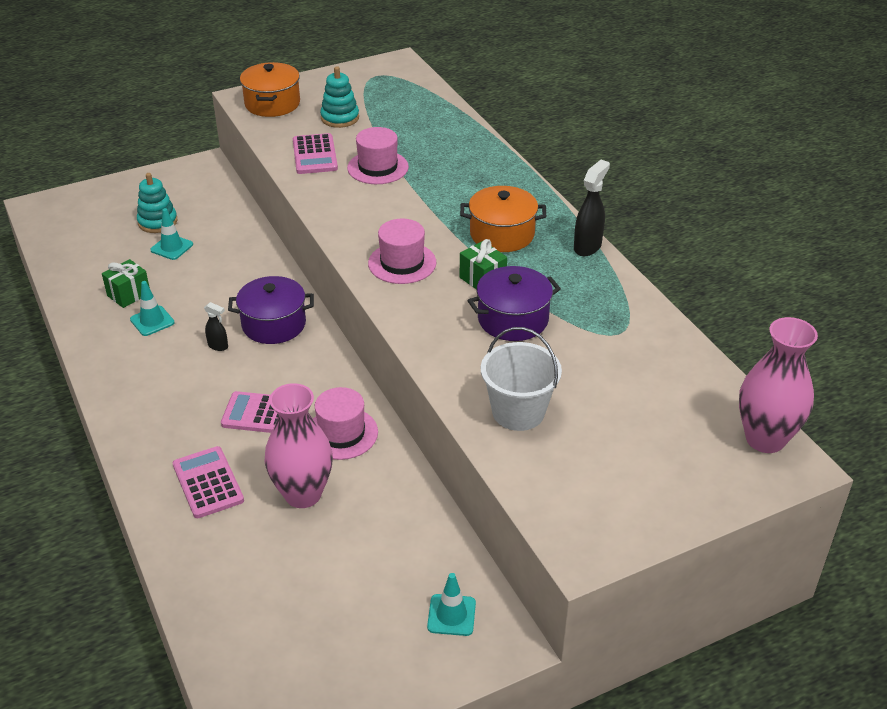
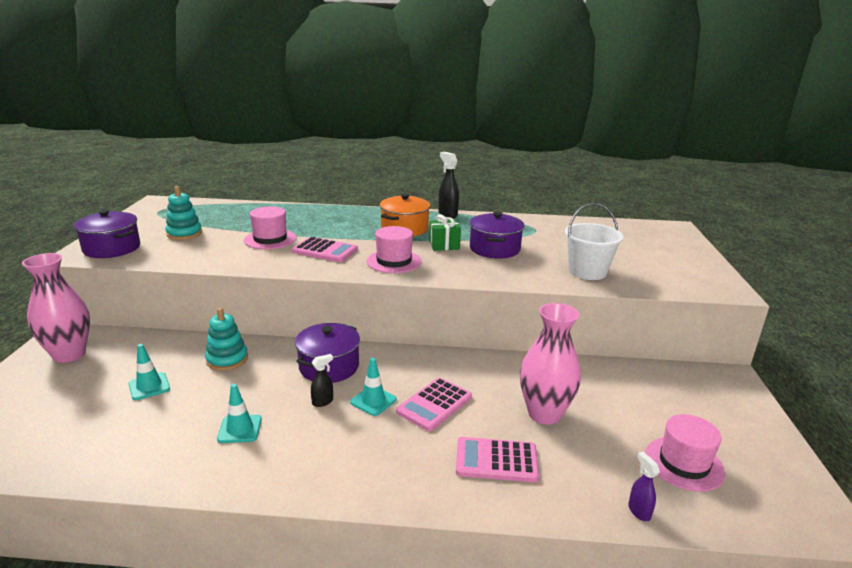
camera: 60 degrees left, 15 degrees down
(129, 294) = (179, 432): green gift -> none
(157, 222) = (98, 383): turquoise stacking toy -> turquoise stacking toy (227, 359)
(195, 596) = (639, 511): none -> purple spray bottle
(272, 104) = (112, 248): orange pot -> purple pot
(314, 155) = (213, 253): pink calculator -> pink calculator (325, 251)
(341, 433) = (489, 376): pink hat -> pink hat (684, 463)
(451, 615) = (700, 389): turquoise traffic cone -> turquoise traffic cone (373, 401)
(765, 439) = (651, 227): pink vase -> pink vase (69, 354)

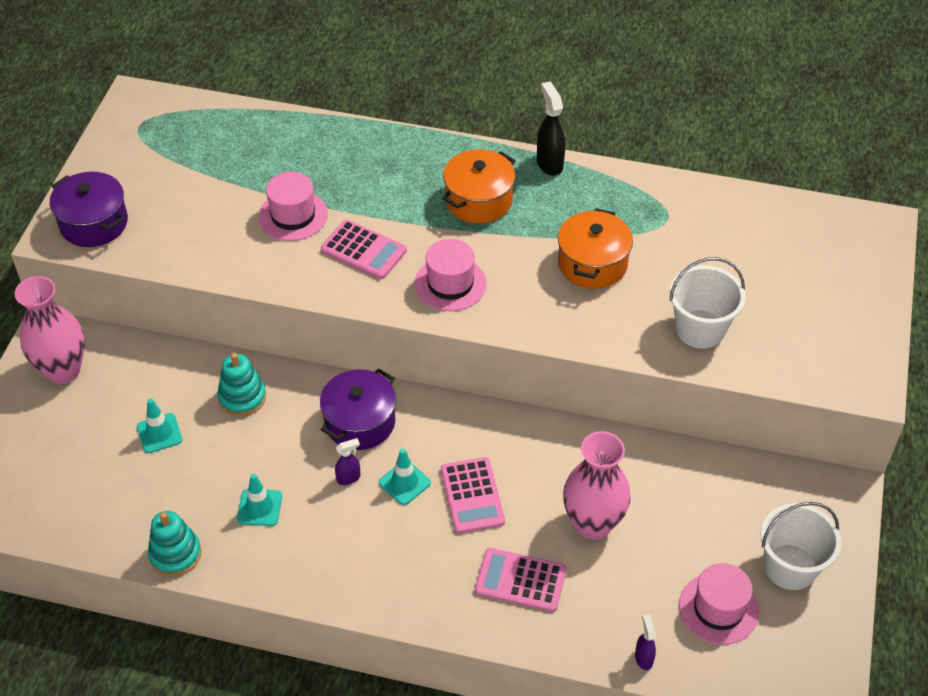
camera: 10 degrees right, 25 degrees up
(184, 233) = (180, 192): turquoise stacking toy -> turquoise stacking toy (175, 554)
(323, 402) = (349, 478): black spray bottle -> purple spray bottle
(434, 404) = (472, 496): pink calculator -> pink calculator turned 60 degrees counterclockwise
(444, 245) = (525, 249): green gift -> none
(494, 249) = (592, 264): purple pot -> orange pot
(724, 428) = (790, 567): none -> white bucket

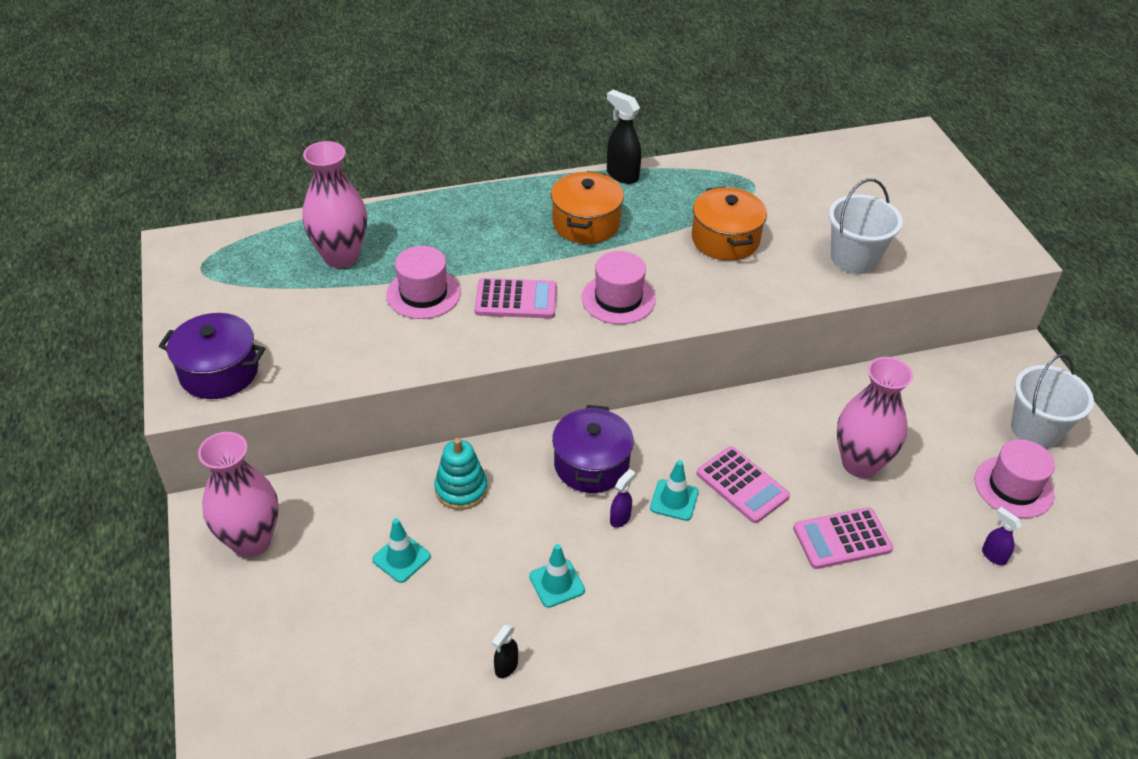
camera: 30 degrees left, 5 degrees down
(175, 554) = (506, 667): turquoise stacking toy -> black spray bottle
(252, 156) = (341, 256): none -> pink vase

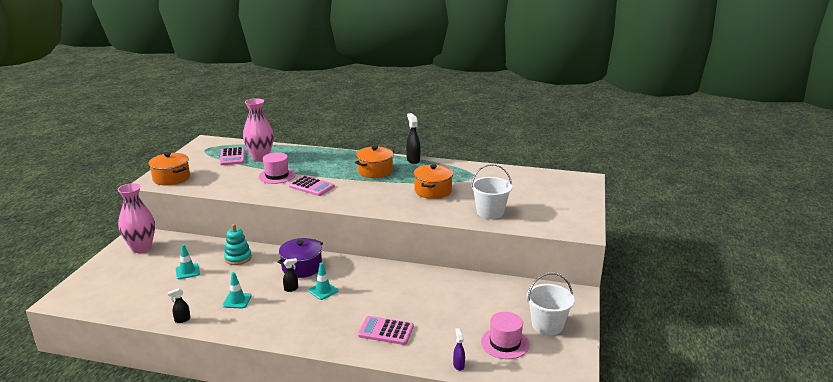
camera: 30 degrees right, 20 degrees down
(219, 372) = (171, 178): purple pot -> orange pot
(618, 299) = (356, 197): pink hat -> none
(620, 518) = (291, 289): purple spray bottle -> black spray bottle
(742, 485) = (361, 296): pink calculator -> pink calculator (232, 157)
(860, 463) = (430, 307): pink vase -> none

